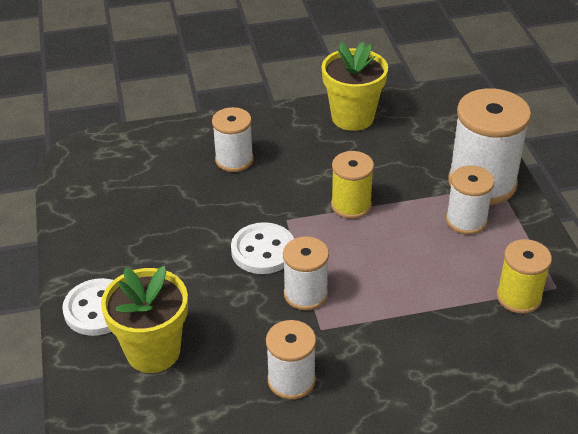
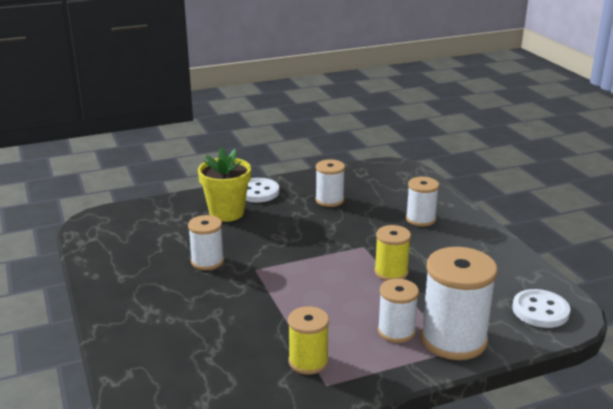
camera: 80 degrees right, 15 degrees down
(263, 250) = (326, 240): white button -> white button (540, 310)
(305, 294) = (287, 260): white spool -> white spool (329, 200)
(352, 117) = (508, 265): yellow flower pot -> none

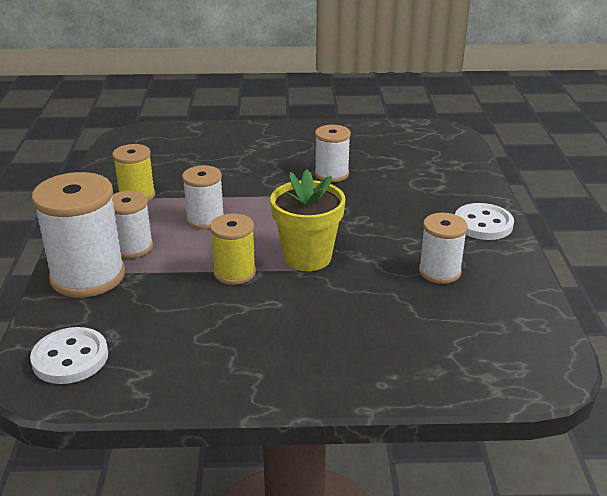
camera: 110 degrees right, 5 degrees up
(226, 213) = (433, 197): yellow flower pot -> yellow flower pot (307, 257)
(420, 219) = (348, 335): white spool -> white spool (205, 219)

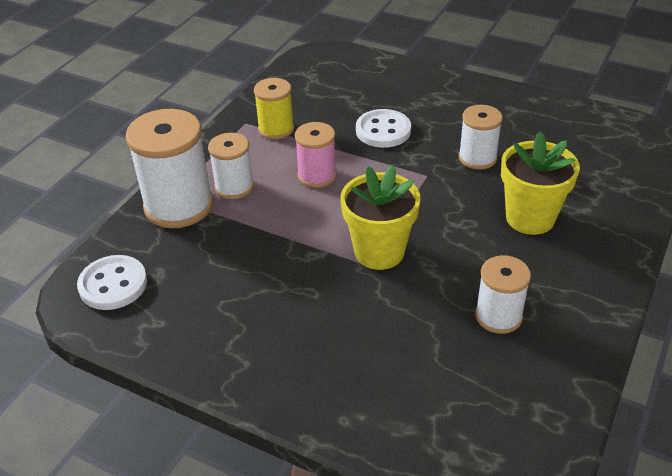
camera: 30 degrees right, 10 degrees up
(205, 219) = (317, 176): white spool -> pink spool
(234, 273) = (301, 245): yellow spool -> none
(406, 202) = (530, 218): none -> yellow flower pot
(483, 224) = (594, 273): white button -> white button (383, 131)

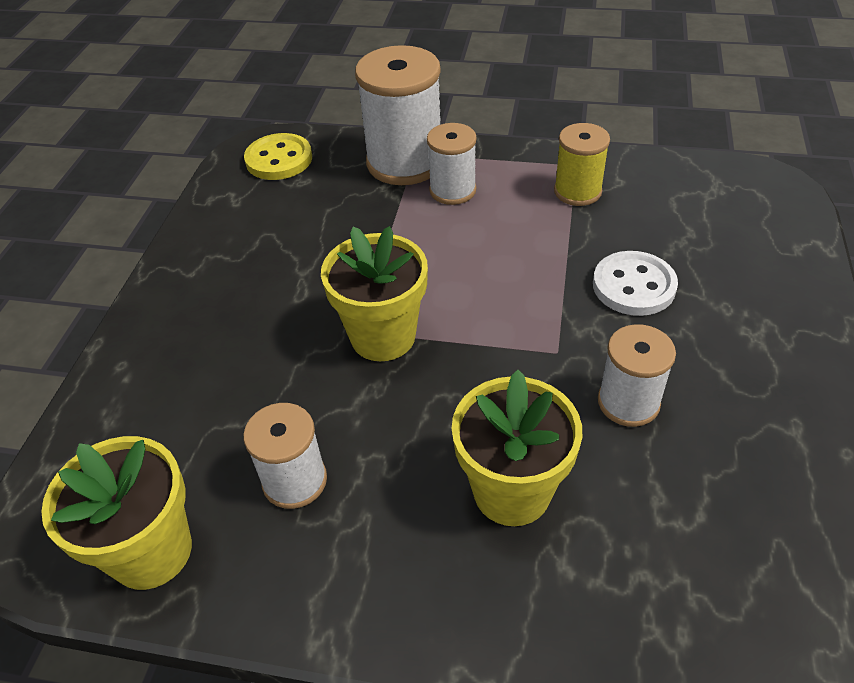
camera: 75 degrees right, 5 degrees up
(113, 284) = (279, 159): white button -> yellow button
(317, 176) = (503, 248): pink spool -> none
(542, 402) = (151, 551): none -> yellow flower pot

